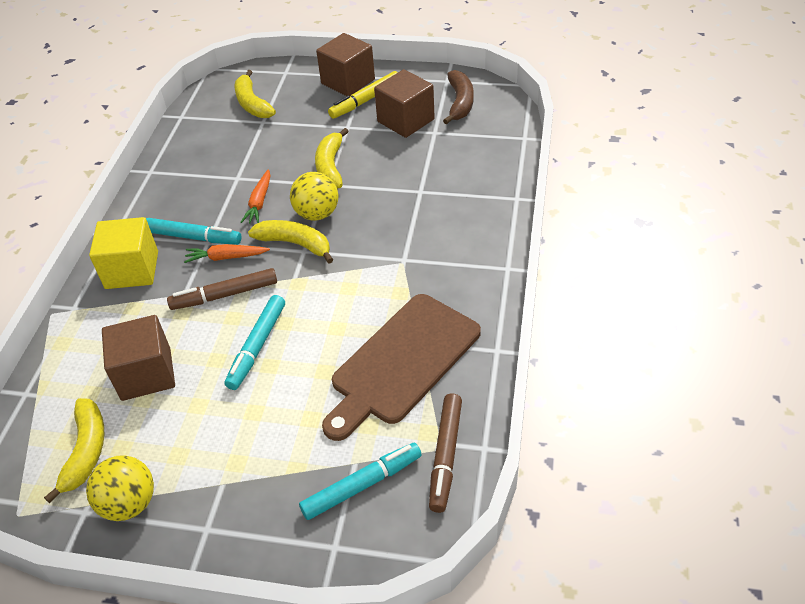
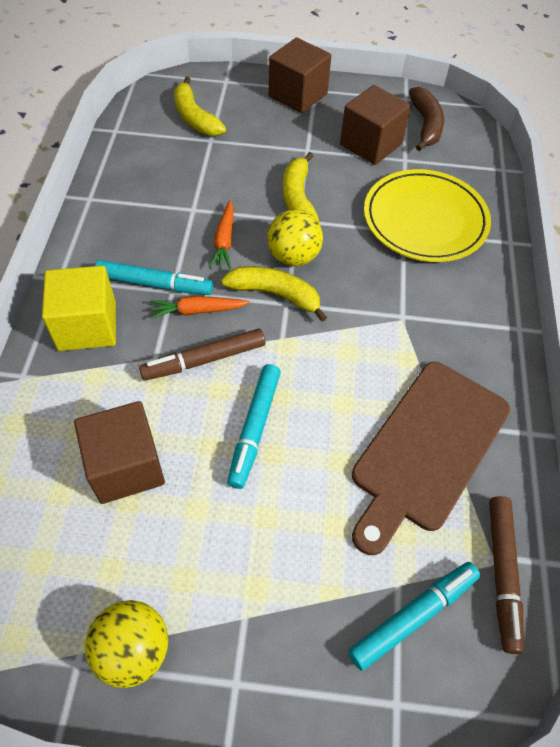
camera: 10 degrees left, 10 degrees up
(86, 451) = (67, 575): yellow banana -> none
(365, 100) = (322, 119): yellow marker -> none
(441, 181) = (425, 219): none -> yellow plate

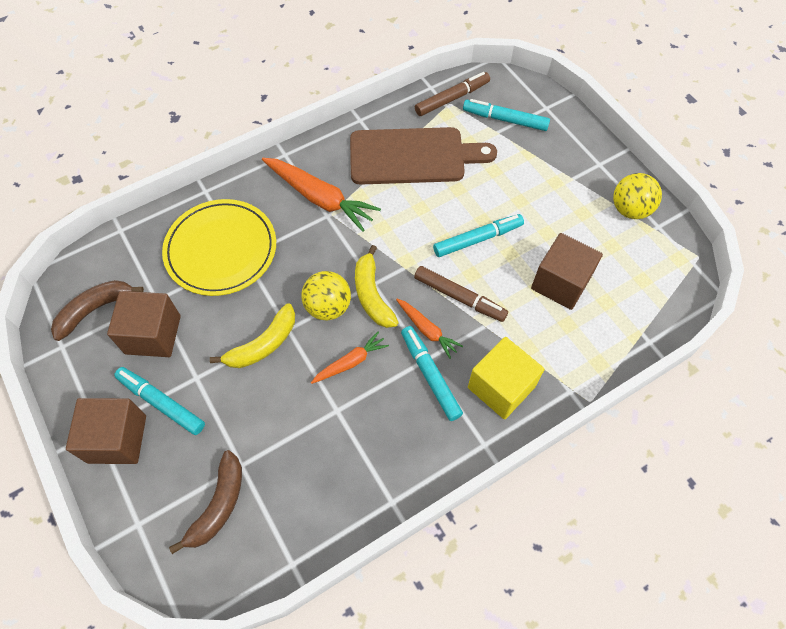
camera: 125 degrees left, 5 degrees up
(195, 117) = (218, 505): yellow banana -> brown banana
(304, 124) = (161, 403): none -> turquoise marker
(430, 323) = (320, 198): none -> orange carrot

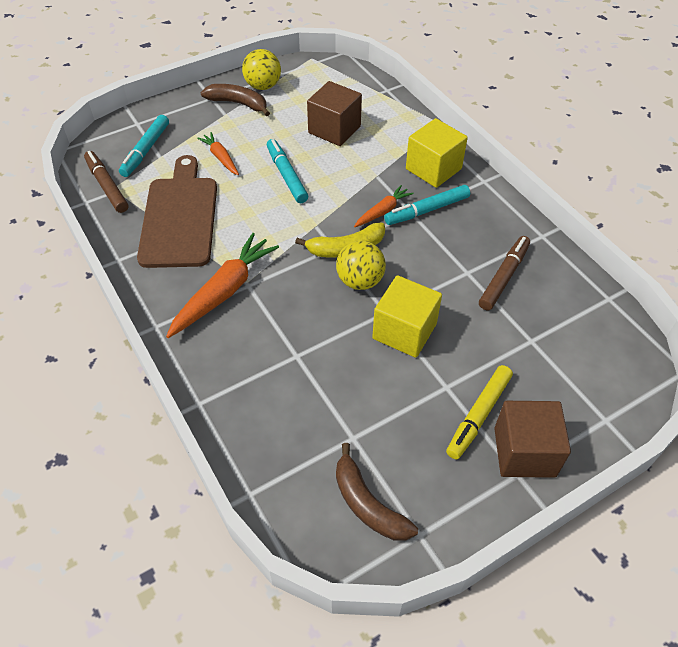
camera: 90 degrees left, 10 degrees down
(153, 334) = (398, 434): brown cube -> none
(161, 403) = (478, 415): turquoise marker -> yellow marker
(218, 505) = (572, 355): brown banana -> brown banana (238, 103)
(221, 250) = (286, 378): yellow plate -> none
(263, 344) = (404, 331): yellow banana -> yellow cube
(351, 362) = (418, 263): orange carrot -> orange carrot (220, 158)
(459, 297) = (348, 189): brown marker -> brown marker (503, 277)

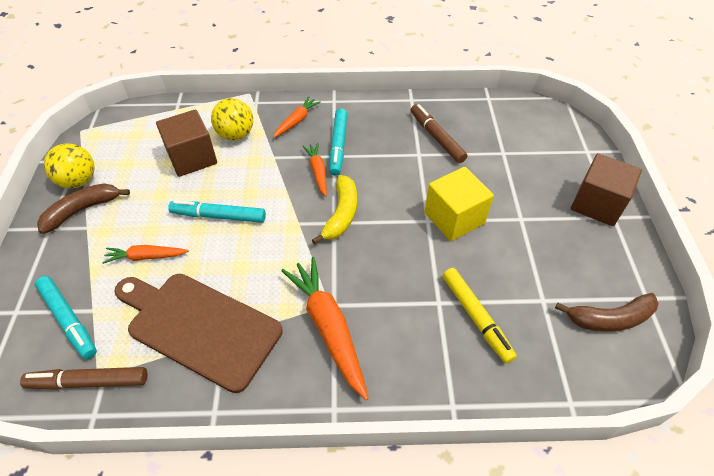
camera: 60 degrees left, 0 degrees up
(360, 281) = (384, 222): yellow ball -> yellow ball (236, 135)
(433, 169) = (297, 121): yellow cube -> orange carrot
(478, 415) = (555, 213): yellow marker -> yellow marker (476, 317)

